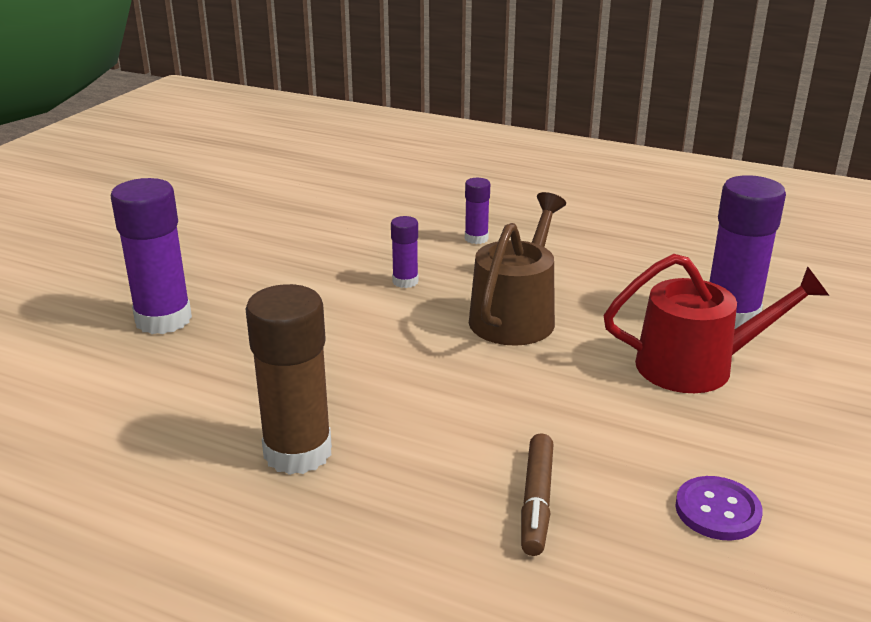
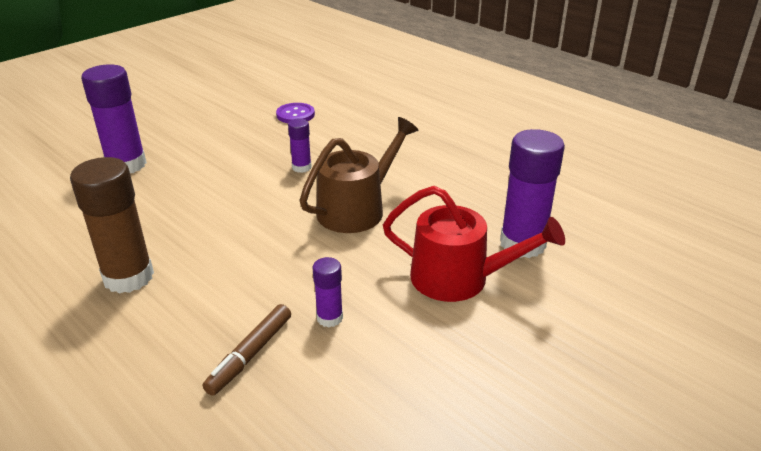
camera: 20 degrees right, 5 degrees up
(476, 238) = (379, 143): purple glue stick -> purple glue stick (329, 318)
(717, 510) = (374, 399): purple button -> purple button (295, 115)

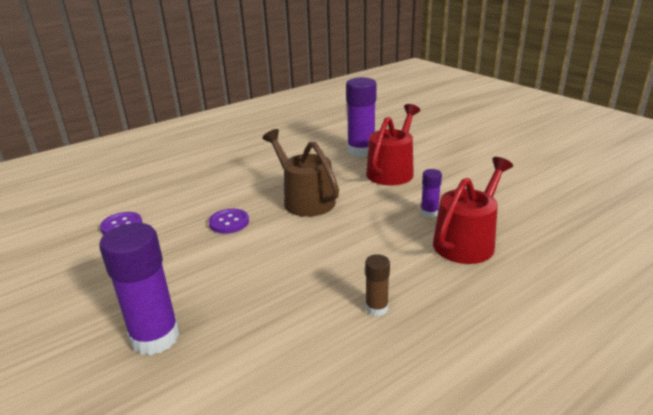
camera: 80 degrees left, 5 degrees down
(128, 277) = (376, 308): brown glue stick -> brown glue stick, size x0.50
(250, 355) = (467, 241): brown marker -> red watering can
(301, 167) = (229, 222): purple glue stick -> purple button

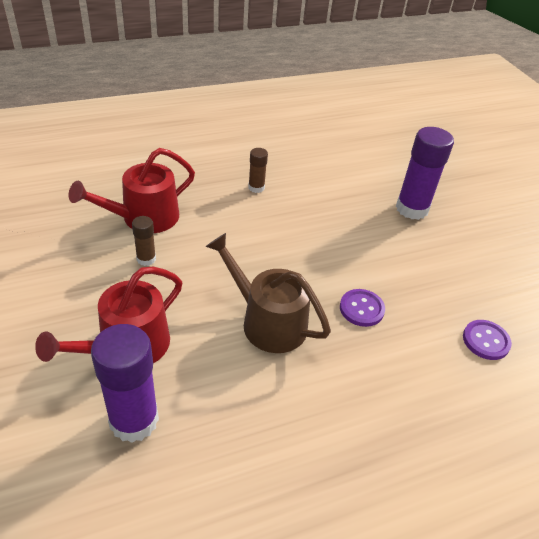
camera: 170 degrees left, 15 degrees up
(305, 200) = (267, 321): brown watering can -> brown watering can turned 150 degrees clockwise
(429, 213) = (146, 259): purple glue stick -> brown glue stick

